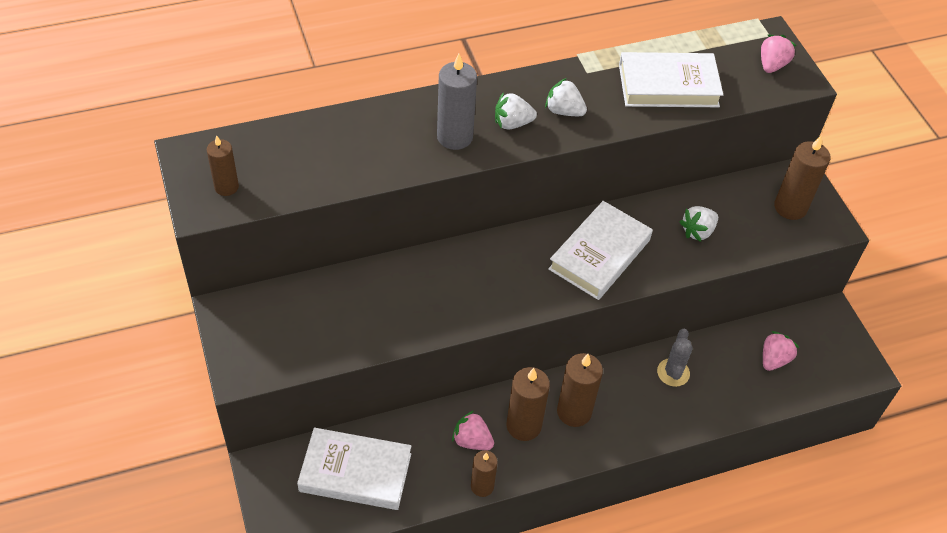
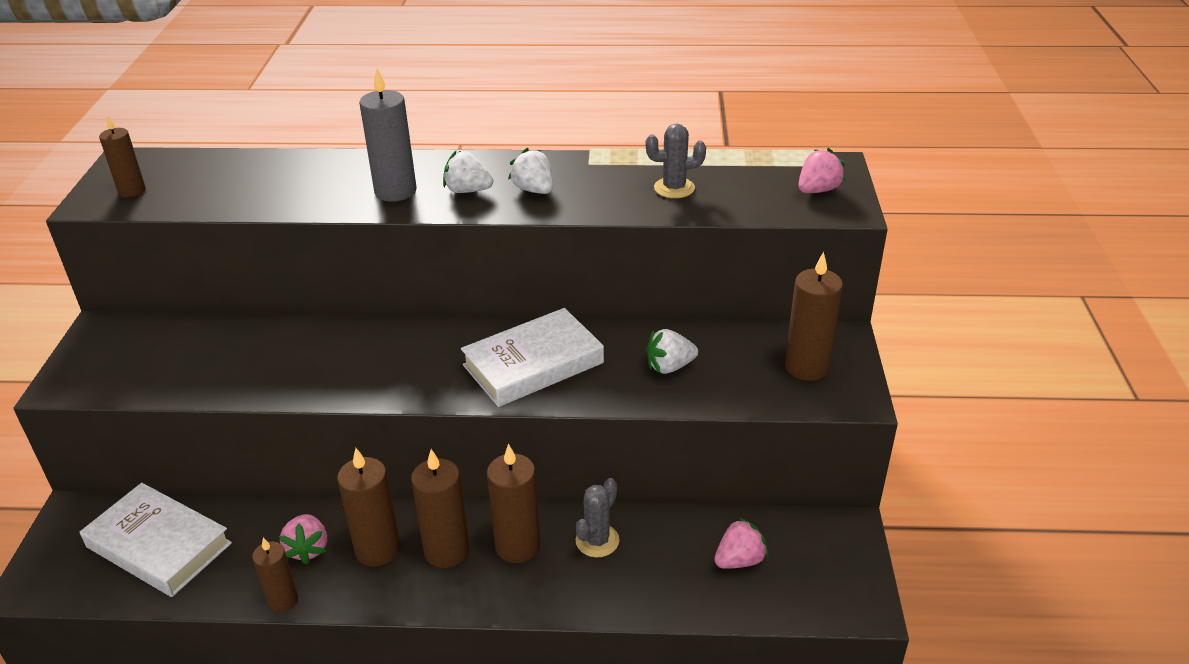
camera: 25 degrees right, 15 degrees down
(472, 441) = (308, 549): pink strawberry -> pink strawberry turned 150 degrees counterclockwise
(621, 393) = (517, 546): none -> brown candle
(668, 85) = (674, 188): white book -> grey cactus

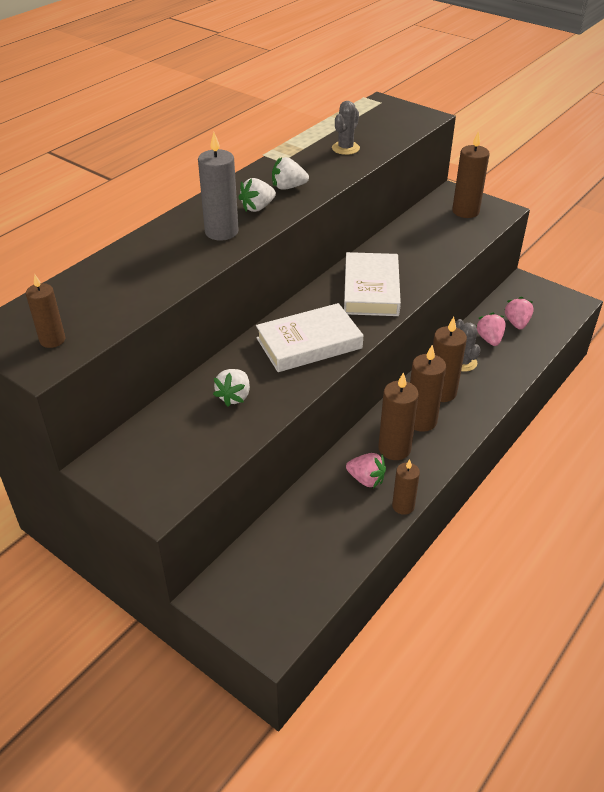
camera: 55 degrees left, 5 degrees up
(159, 545) = (295, 553): white book -> white book (309, 343)
(669, 367) = (422, 248): white strawberry -> white strawberry (234, 396)
(818, 190) = (400, 115): pink strawberry -> pink strawberry (489, 339)

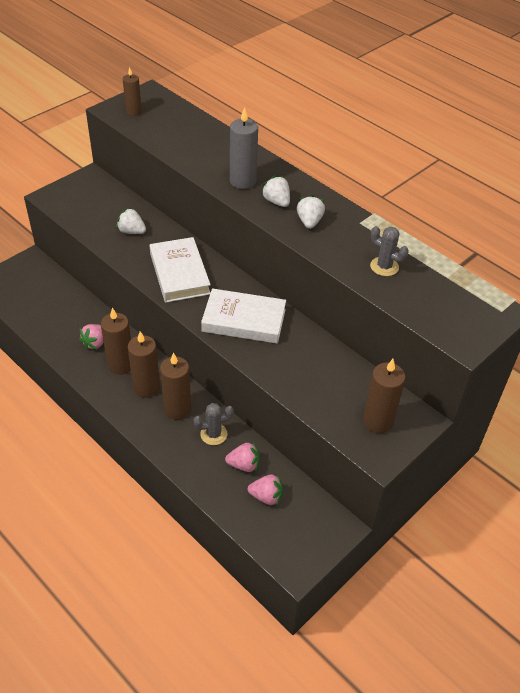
camera: 95 degrees right, 5 degrees up
(403, 506) = (63, 359): brown candle -> none

